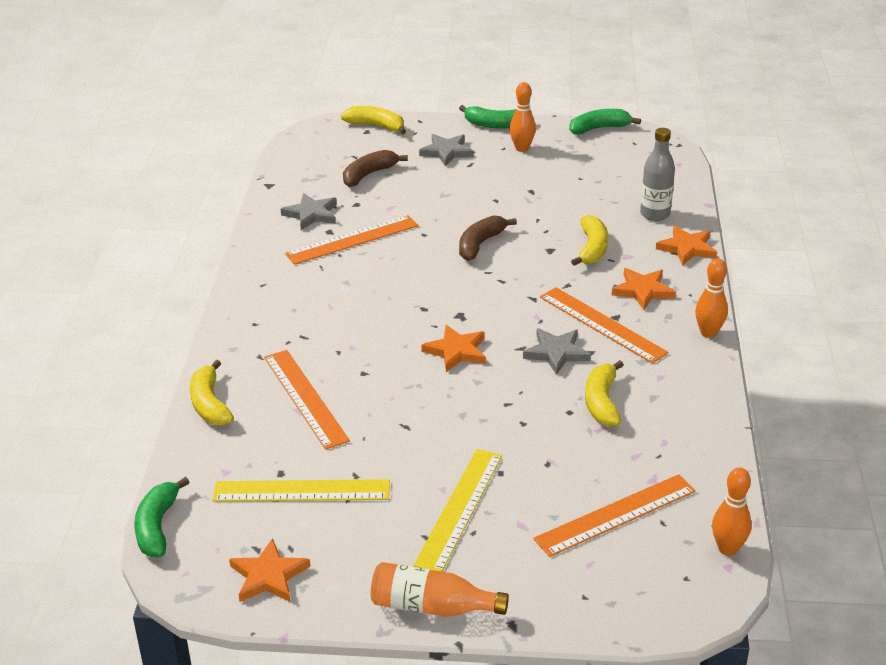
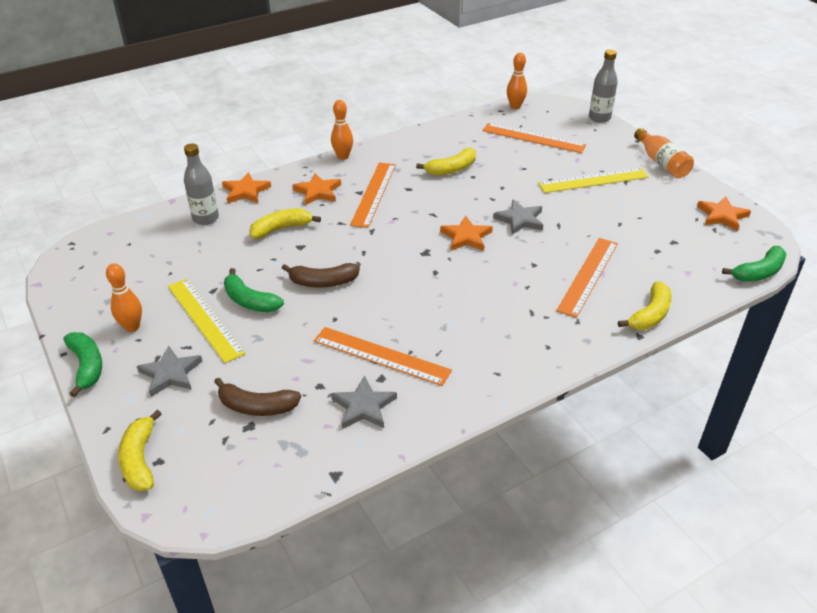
camera: 125 degrees left, 5 degrees up
(301, 491) = (658, 236): yellow ruler -> yellow ruler (204, 319)
(556, 353) = (423, 199): grey star -> grey star (520, 220)
(599, 128) = (60, 296): green banana -> green banana (250, 301)
(614, 625) = (599, 118): none -> grey bottle

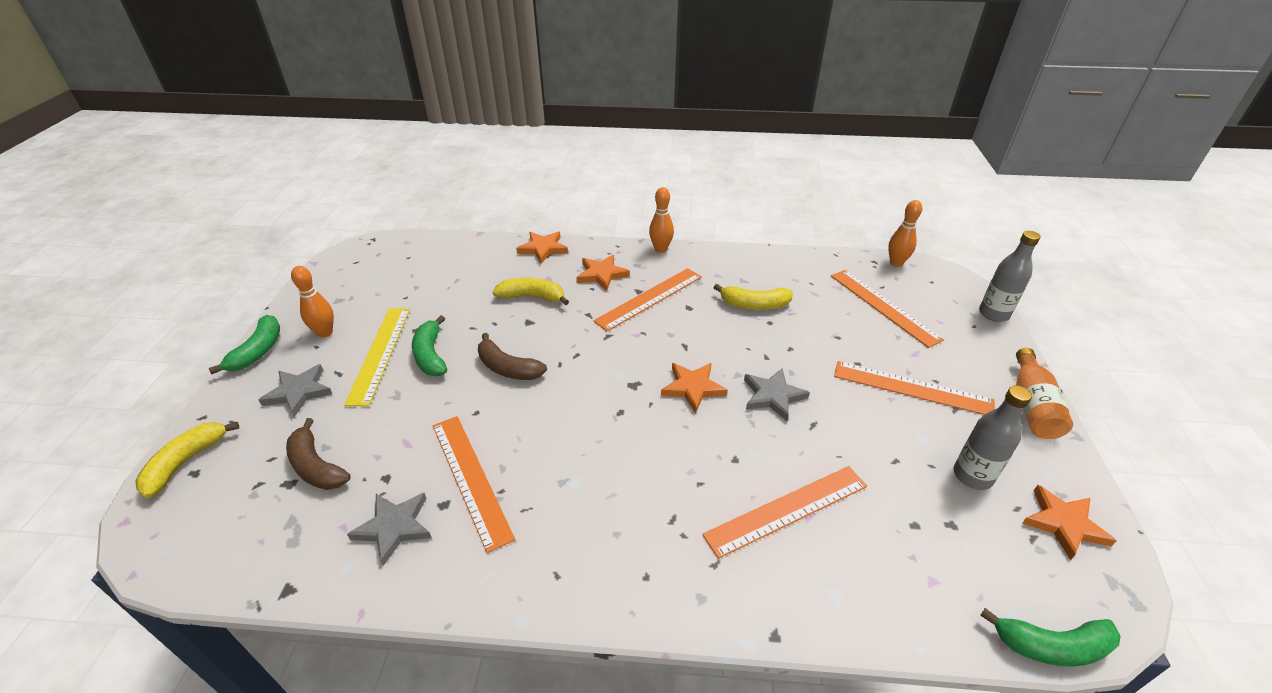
camera: 35 degrees right, 0 degrees up
(205, 218) = (485, 260): grey bottle -> grey bottle (972, 476)
(593, 180) = (912, 388): yellow ruler -> orange ruler
(650, 315) = (818, 613): yellow banana -> none

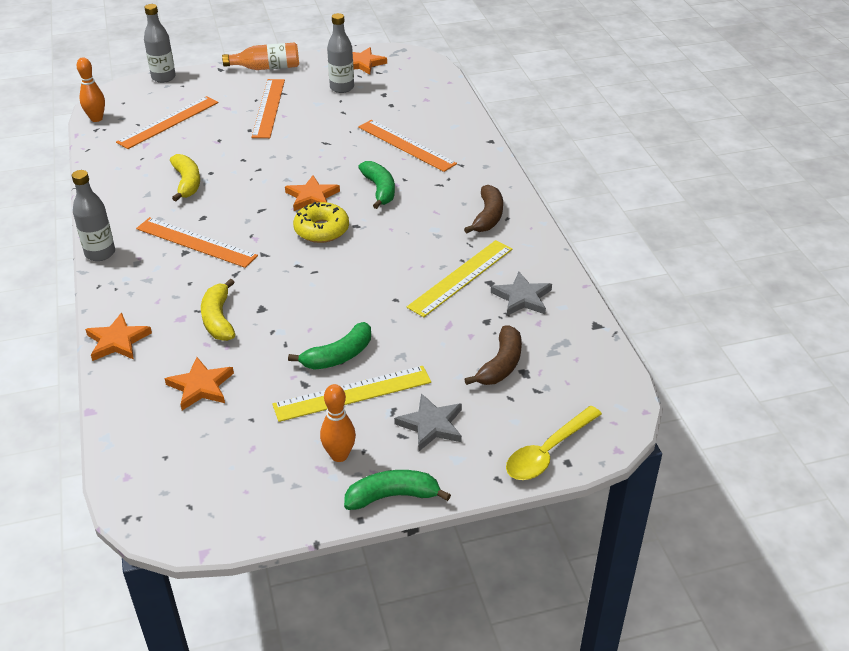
camera: 110 degrees left, 0 degrees up
(185, 462) = (547, 452): yellow banana -> yellow spoon
(471, 478) = (461, 277): orange ruler -> yellow ruler
(508, 368) = (334, 299): brown banana -> brown banana (488, 217)
(602, 274) = (161, 282): orange star -> orange star (200, 386)
(626, 383) = (321, 230): none -> yellow donut
(661, 249) = (100, 253): orange bowling pin -> grey bottle
(773, 396) = (304, 161): grey star -> none
(1052, 646) = (442, 70): green banana -> green banana (379, 190)

